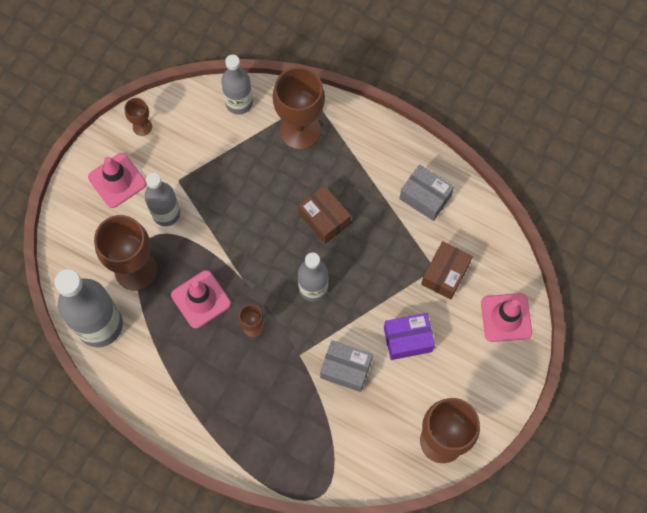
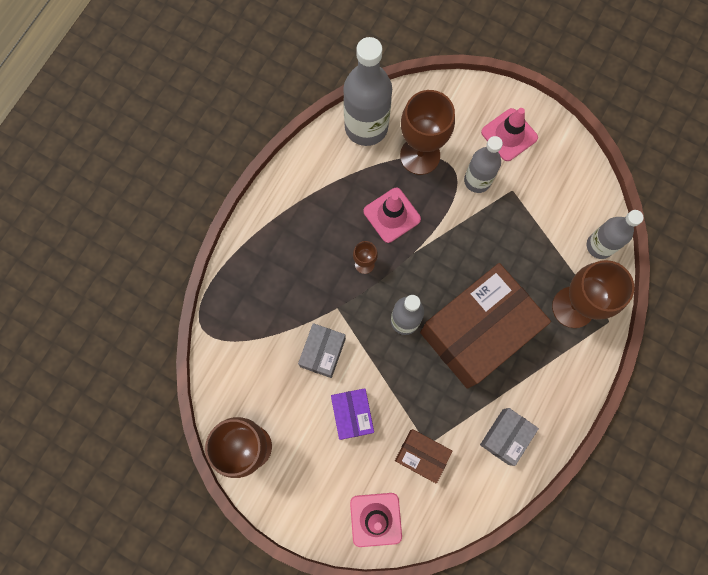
camera: 90 degrees right, 5 degrees up
(142, 127) = (566, 155): brown goblet -> none
(324, 219) = (477, 332): brown box -> brown box, size x2.17

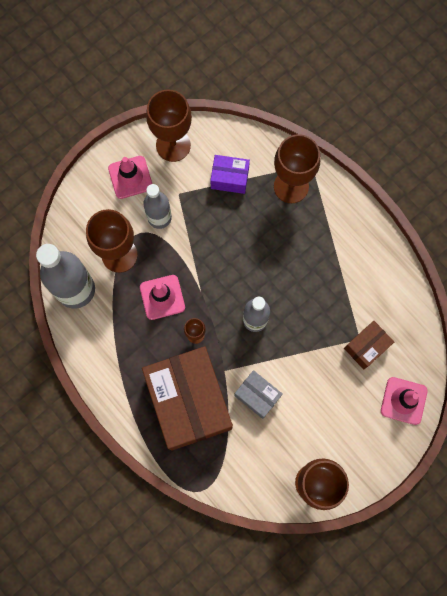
camera: 70 degrees left, 0 degrees up
(352, 415) = (316, 390): purple box -> purple box (229, 178)
(477, 332) = (284, 266): brown box -> brown box (189, 401)
(505, 436) = (373, 277): grey box -> none
(564, 165) = (173, 145): none -> brown goblet
(599, 246) = (250, 146): grey bottle -> none

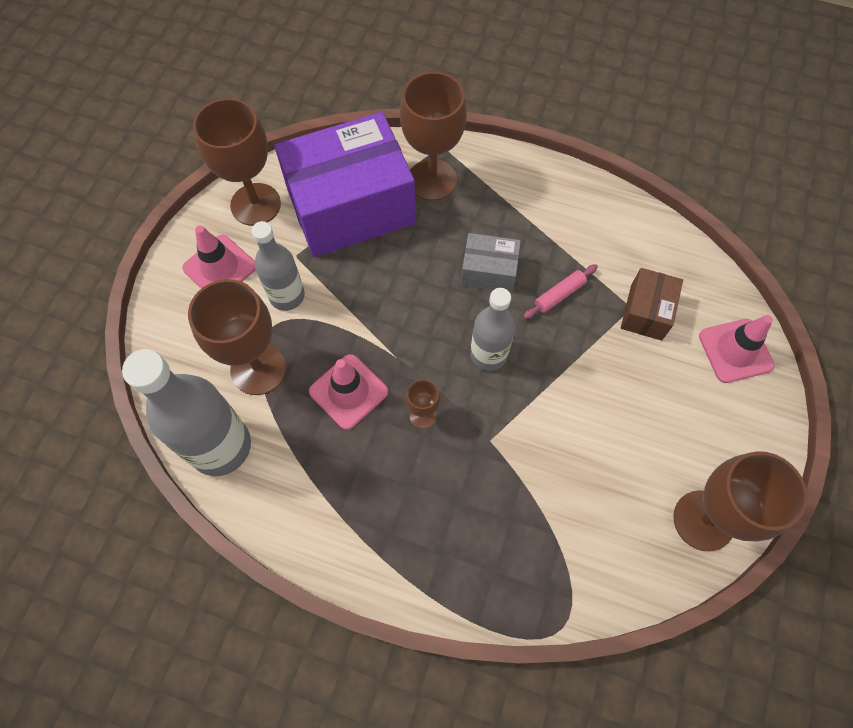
camera: 30 degrees left, 10 degrees down
(189, 401) = (468, 509): brown box -> none
(229, 178) = (351, 207): purple box -> purple box, size x2.17
(257, 396) = (554, 448): grey box -> grey box (488, 272)
(321, 306) = (559, 295): none -> pink rolling pin

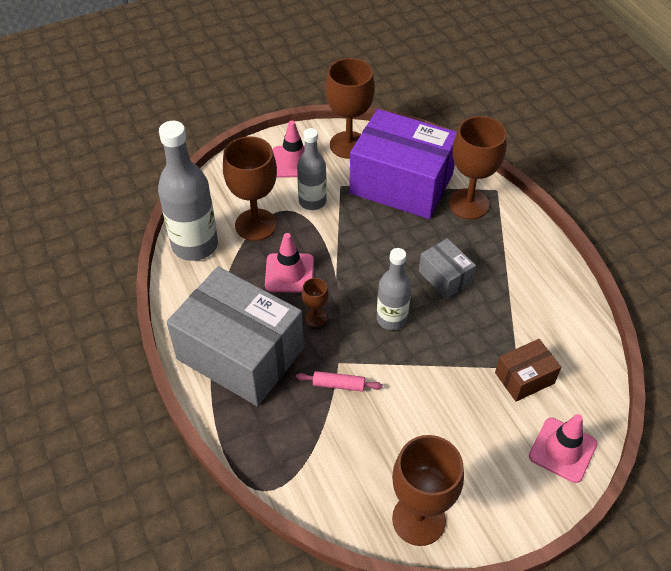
camera: 45 degrees right, 15 degrees down
(395, 518) = (240, 354): none -> grey box
(559, 295) = (476, 323): pink rolling pin -> pink rolling pin (338, 385)

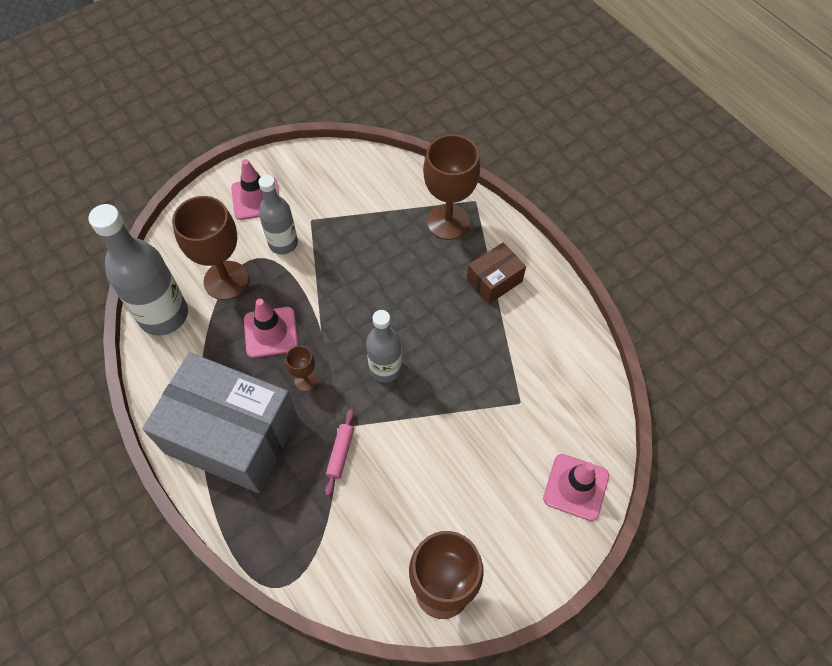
camera: 10 degrees left, 10 degrees up
(338, 385) = (340, 453): pink rolling pin -> pink rolling pin turned 75 degrees counterclockwise
(348, 145) = (313, 169): brown goblet -> none
(401, 184) = (375, 208): purple box -> none
(445, 277) = (434, 311): grey box -> none
(524, 378) = (529, 413): brown box -> brown box (494, 281)

